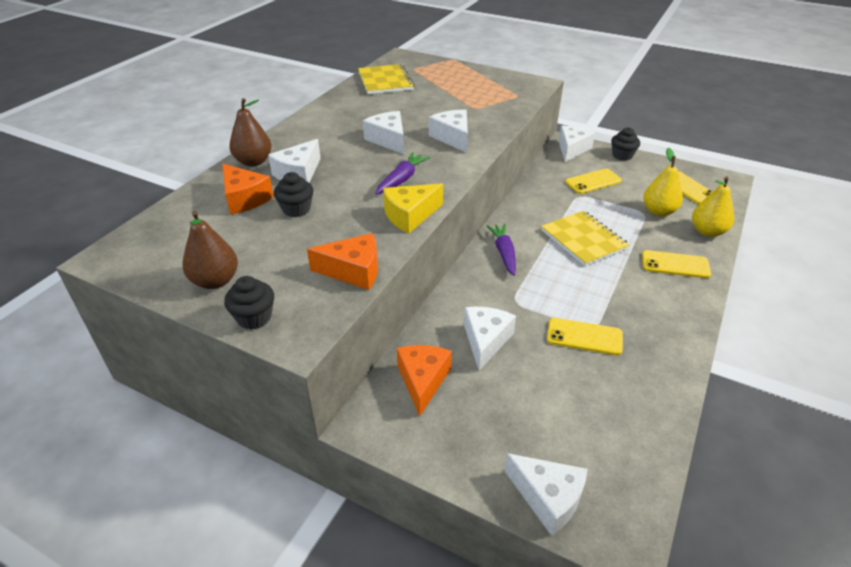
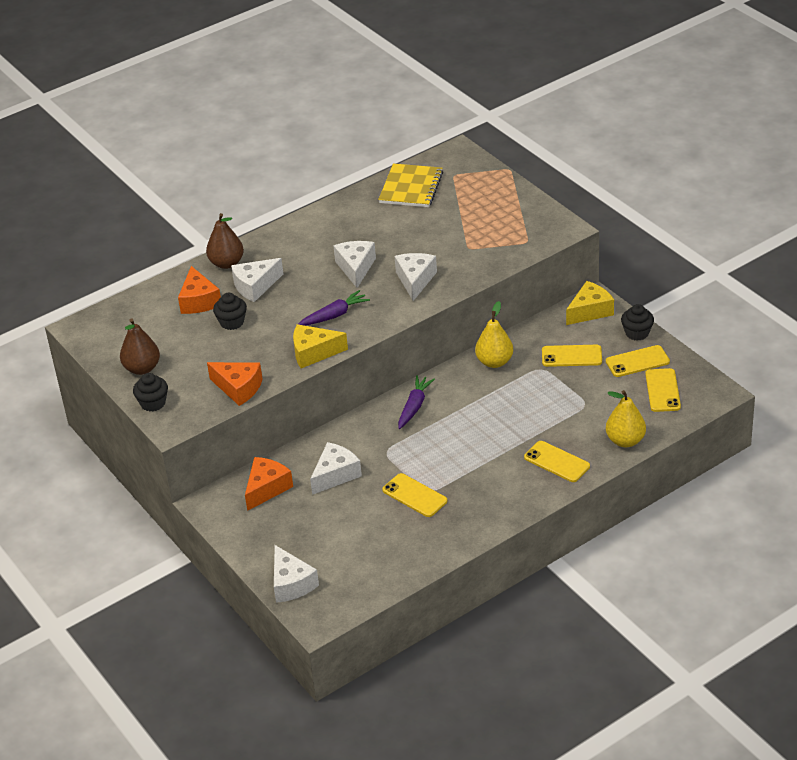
camera: 30 degrees right, 0 degrees up
(572, 149) = (590, 311): white cheese -> yellow cheese
(583, 239) = (498, 414): yellow notebook -> none
(645, 173) = (637, 361): none -> yellow phone
(658, 211) = (601, 407): yellow pear -> yellow pear (494, 362)

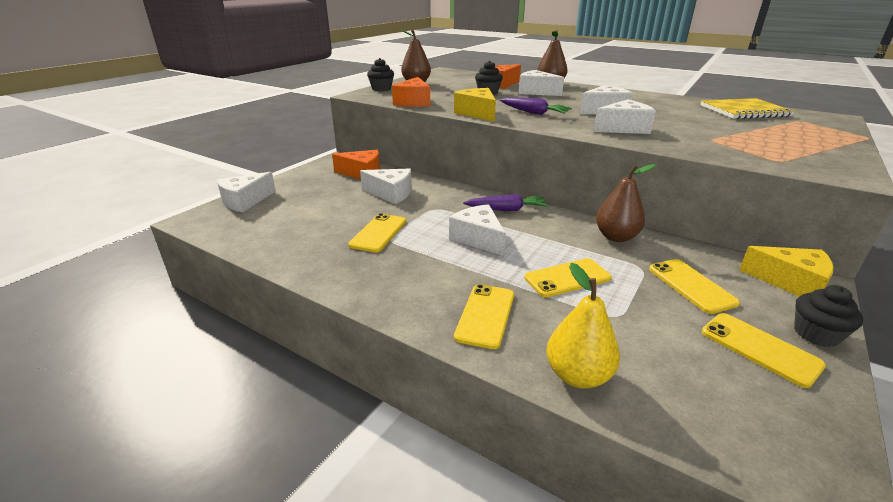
camera: 65 degrees right, 10 degrees down
(456, 438) = (478, 239): none -> white cheese
(494, 362) = (616, 237): yellow pear -> brown pear
(662, 390) = (734, 395): yellow phone -> yellow phone (567, 278)

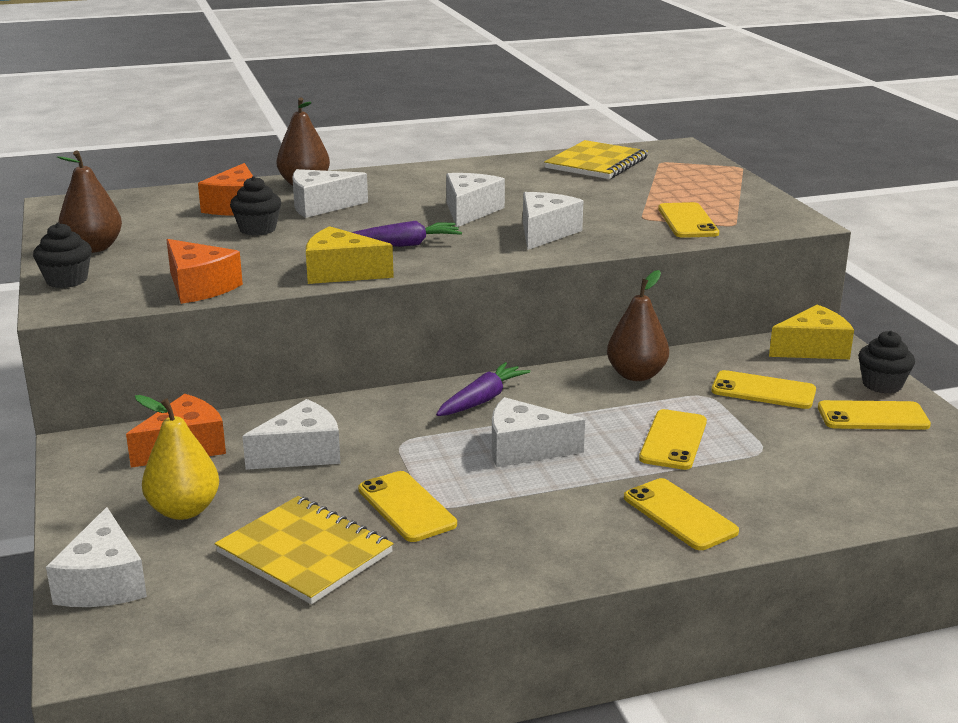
camera: 50 degrees left, 5 degrees down
(310, 227) = (305, 553): none -> yellow notebook
(578, 375) = (818, 512): yellow pear -> yellow pear (184, 510)
(742, 149) = (687, 221): none -> yellow phone

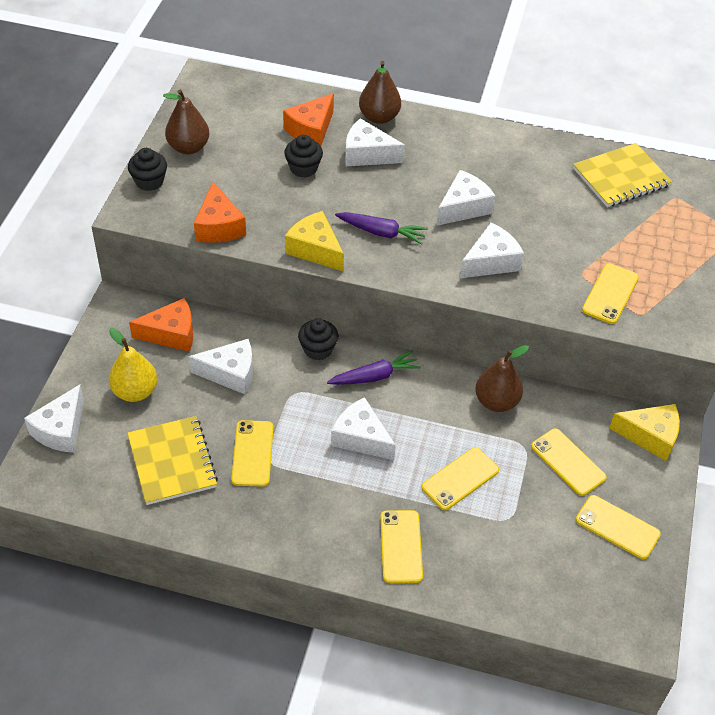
camera: 30 degrees right, 25 degrees up
(882, 384) = (660, 499): black cupcake -> black cupcake (318, 349)

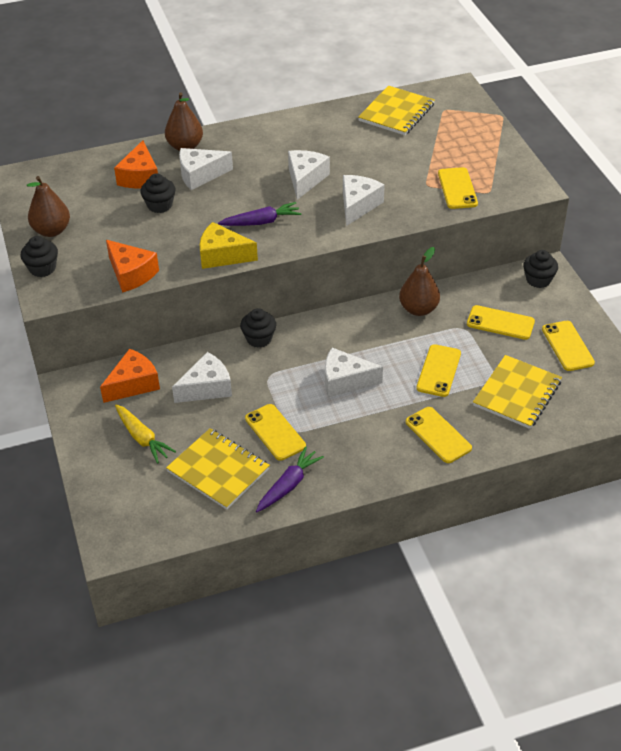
camera: 30 degrees left, 5 degrees down
(61, 430) = (106, 495): white cheese -> none
(135, 391) = (142, 438): yellow pear -> yellow carrot
(374, 376) = (317, 336): purple carrot -> purple carrot (288, 485)
(518, 549) = (517, 393): none -> yellow notebook
(617, 527) = (567, 346): yellow phone -> yellow phone turned 75 degrees clockwise
(650, 436) = (538, 280): yellow cheese -> black cupcake

